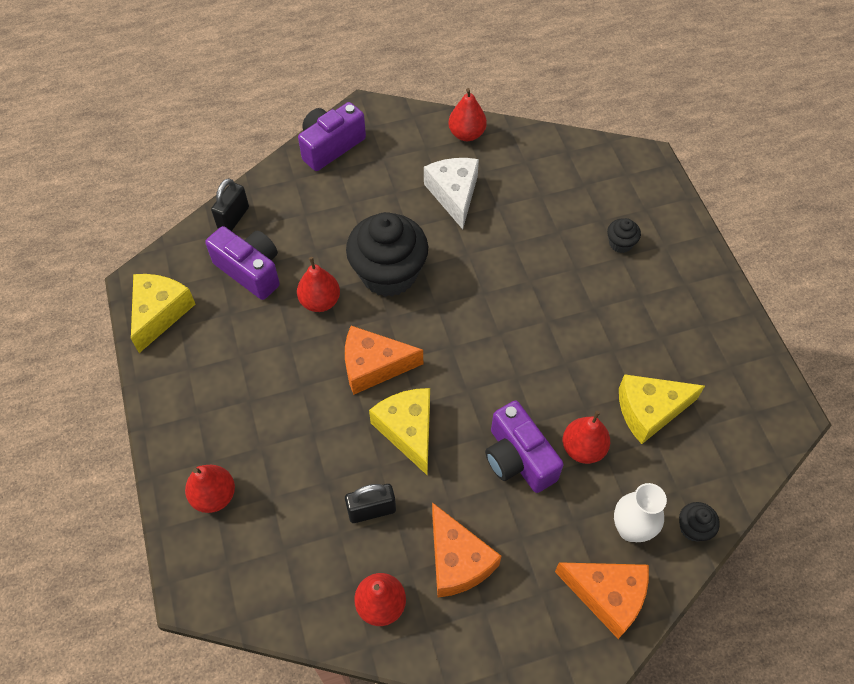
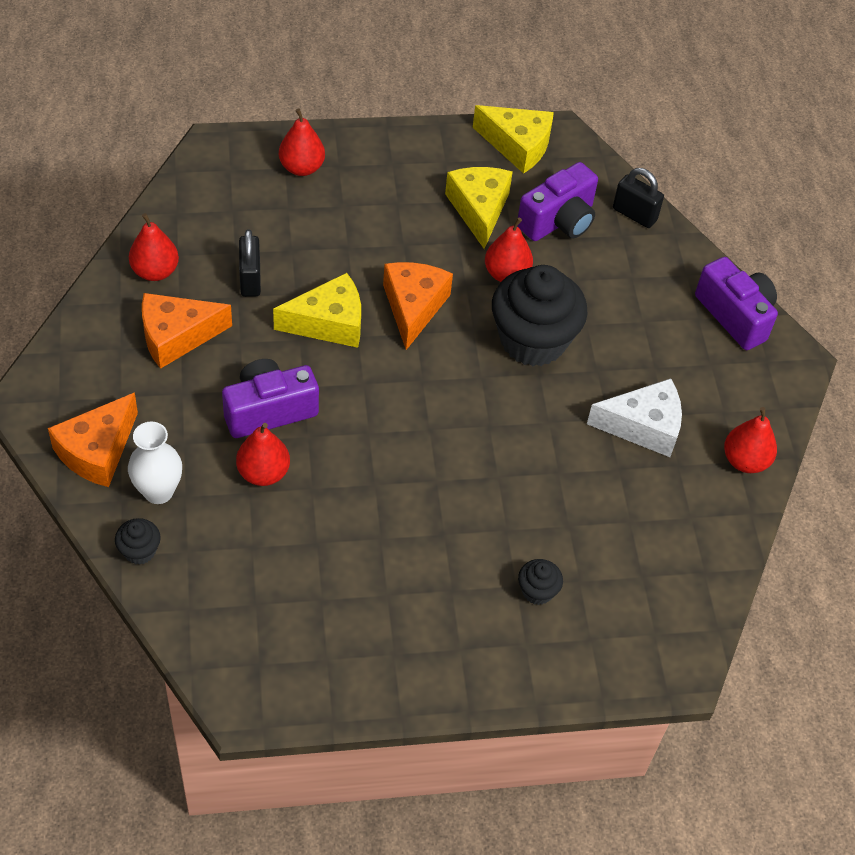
camera: 95 degrees right, 5 degrees down
(650, 410) = (291, 552): yellow cheese -> yellow cheese (479, 209)

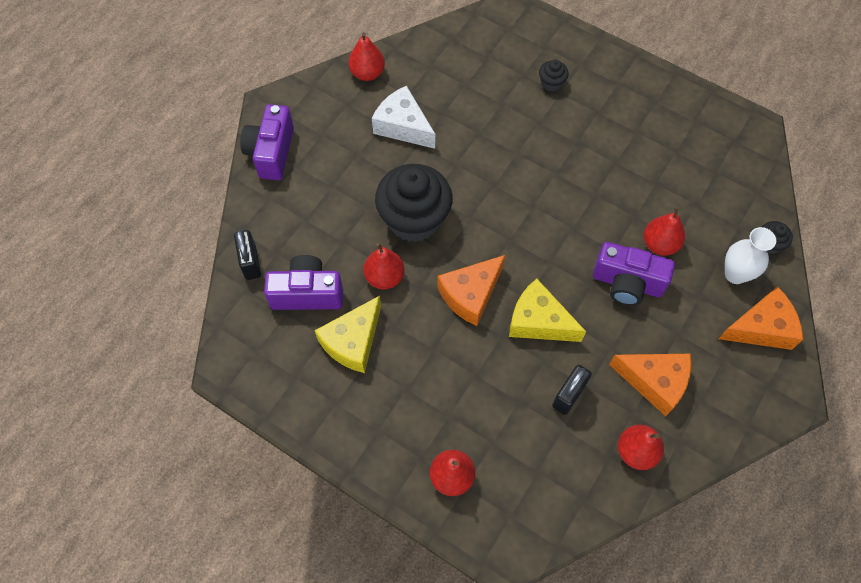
camera: 135 degrees left, 10 degrees up
(517, 145) = (268, 379): yellow cheese -> none

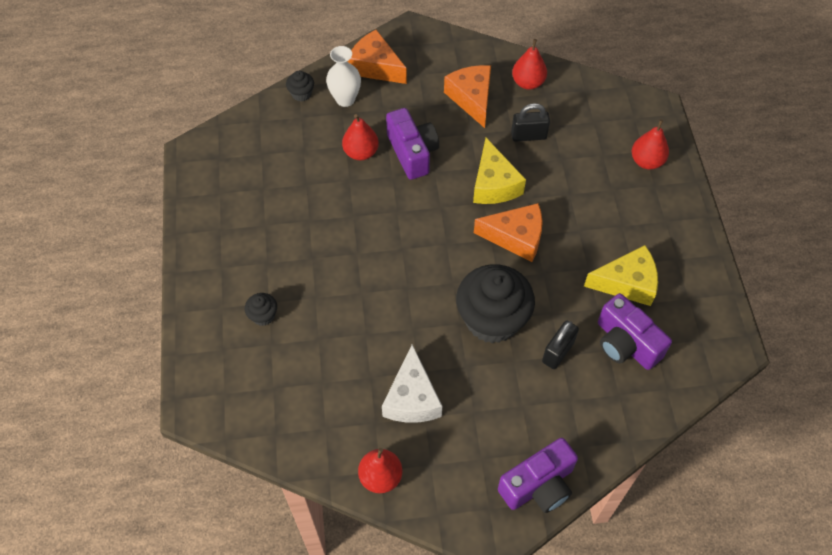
camera: 130 degrees left, 5 degrees down
(250, 262) = (646, 407): black padlock -> black padlock (558, 352)
(384, 277) = (559, 302): red pear -> none

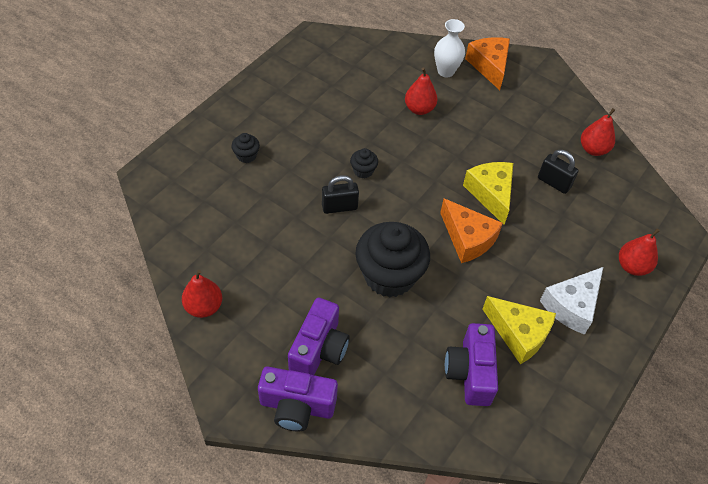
camera: 40 degrees right, 5 degrees down
(301, 94) = (420, 49): black cupcake -> black cupcake (363, 171)
(412, 153) = (454, 134): purple camera -> purple camera (319, 349)
(412, 398) = (279, 278): white cheese -> white cheese (571, 306)
(472, 98) = (537, 130): orange cheese -> none
(494, 184) = (491, 194): yellow cheese -> yellow cheese turned 135 degrees clockwise
(558, 352) = (412, 335): black padlock -> black padlock (339, 207)

